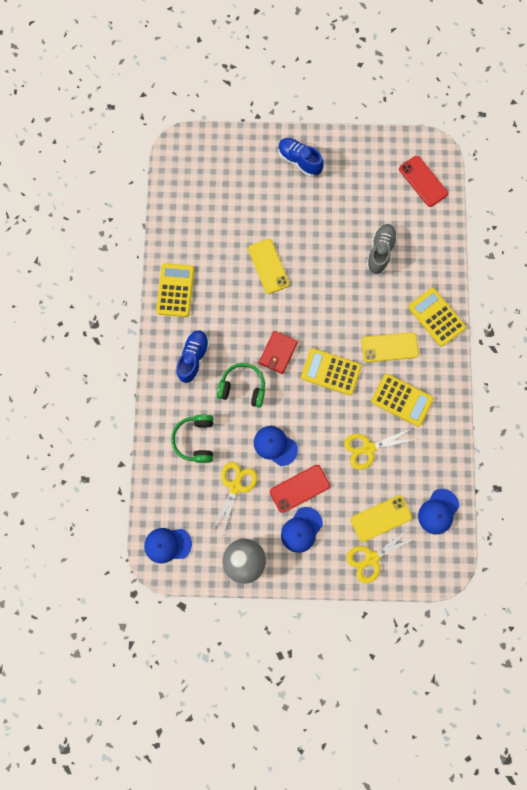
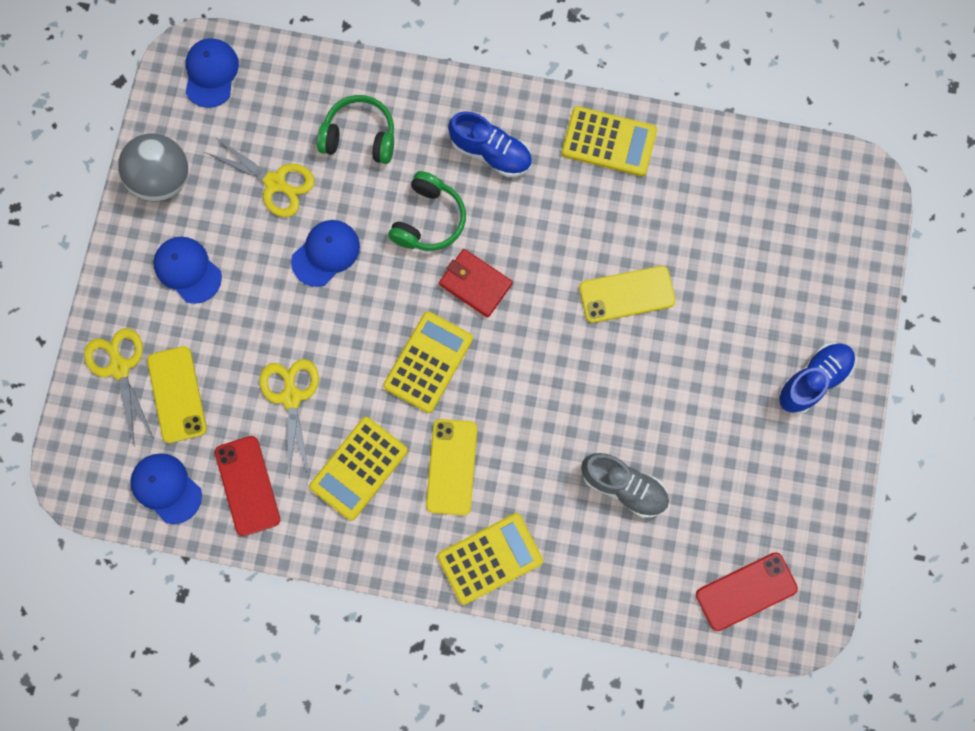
camera: 100 degrees right, 0 degrees up
(299, 488) = (251, 278): red phone -> red phone (247, 485)

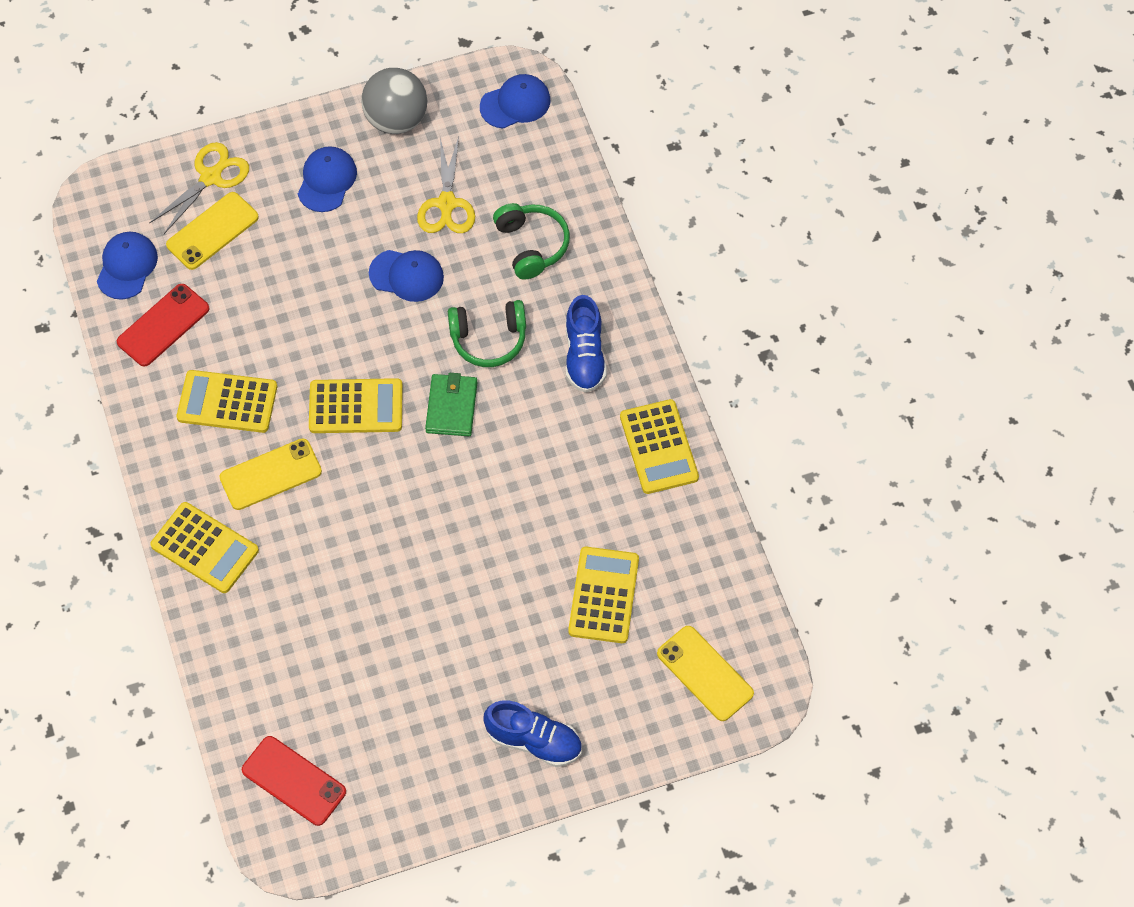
camera: 60 degrees right, 15 degrees down
(291, 396) = (261, 316): yellow scissors -> none
(475, 284) = (451, 407): red wallet -> green wallet
(623, 486) = (334, 625): grey shoe -> none
(627, 294) = (519, 536): yellow phone -> yellow phone (705, 673)
(716, 257) = (604, 595): none -> yellow calculator

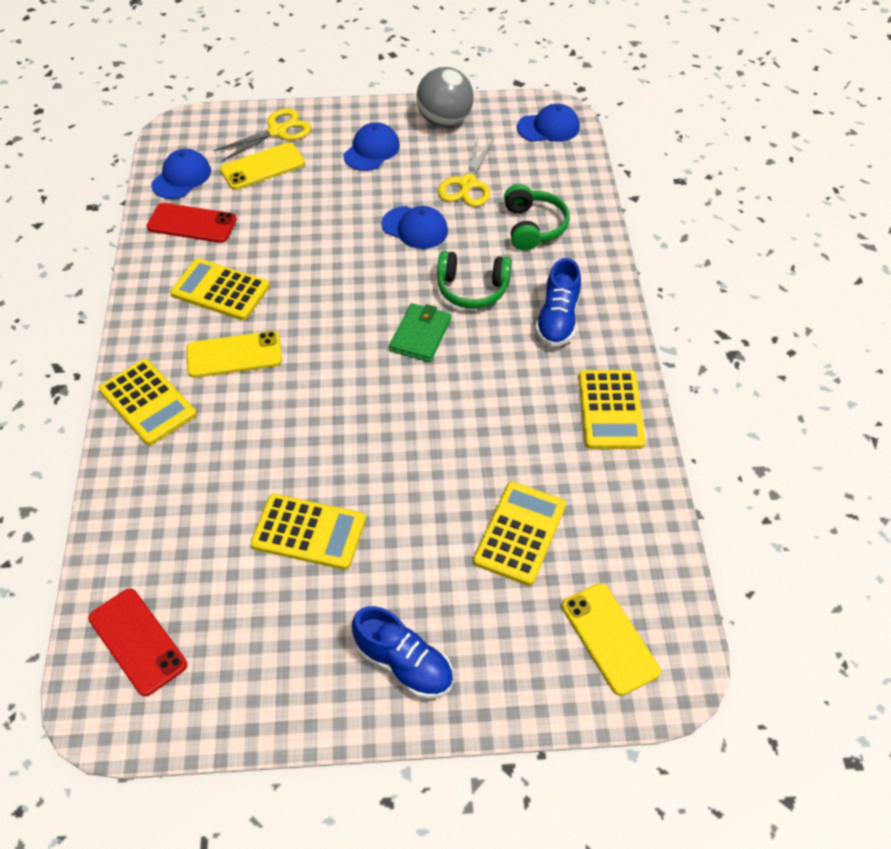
camera: 15 degrees right, 10 degrees down
(163, 325) = (192, 223): red phone -> red phone turned 45 degrees clockwise
(356, 407) = (333, 317): yellow calculator -> yellow calculator (309, 532)

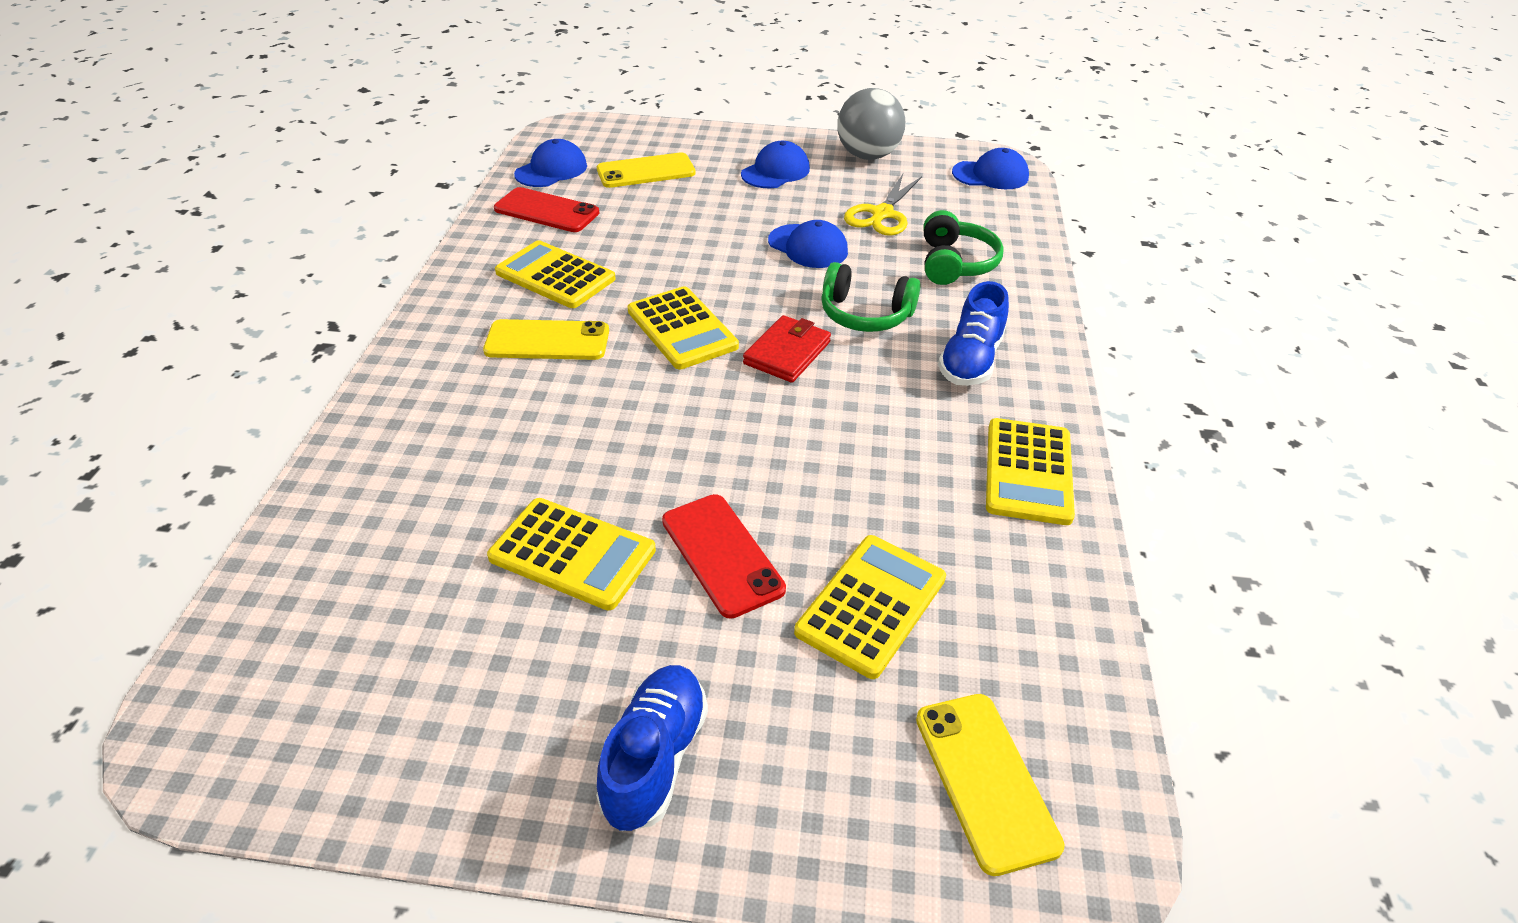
camera: 10 degrees right, 10 degrees down
(137, 641) = (285, 654): red phone -> red phone (722, 555)
(147, 402) = (422, 374): yellow calculator -> yellow calculator (682, 329)
(278, 131) = (674, 143): yellow scissors -> none
(404, 664) = (655, 758): blue shoe -> blue shoe turned 120 degrees counterclockwise
(420, 335) = (787, 353): green wallet -> red wallet

